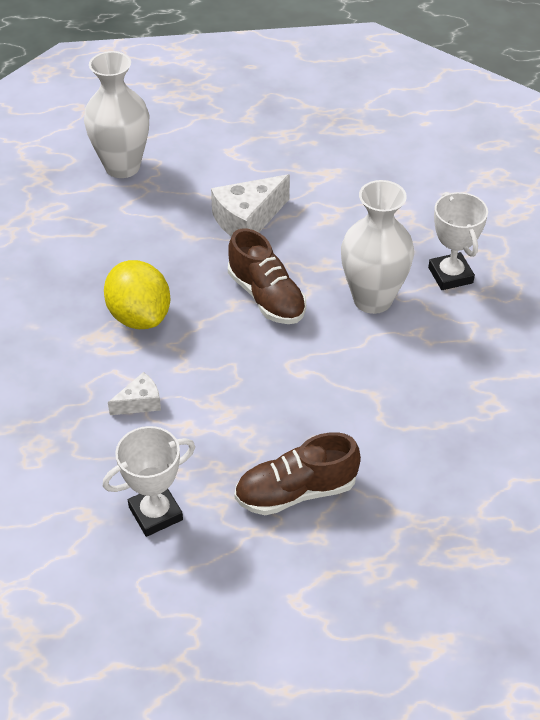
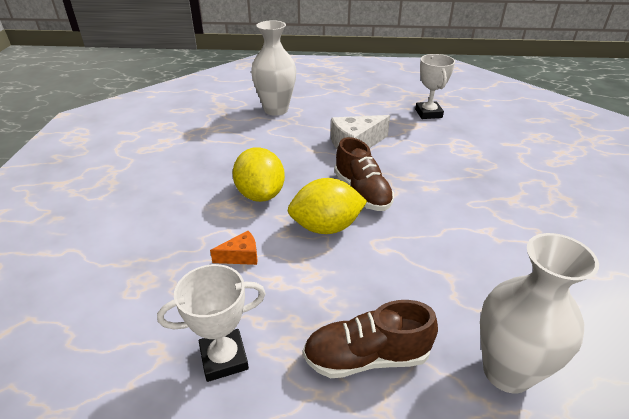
camera: 10 degrees right, 10 degrees down
(140, 402) = (241, 256): white cheese -> orange cheese
(230, 352) = (326, 227): none -> yellow lemon
(372, 299) = (448, 203): white vase -> white vase (507, 371)
(450, 275) = (513, 193): white trophy -> white trophy (428, 113)

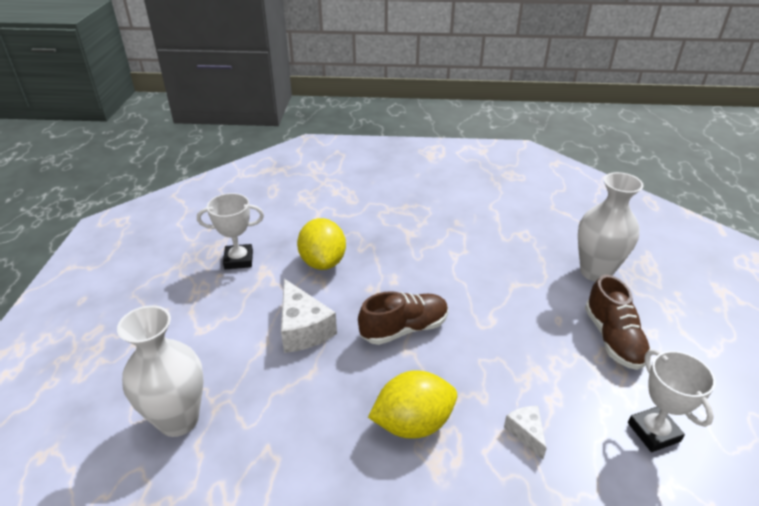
camera: 90 degrees left, 0 degrees up
(241, 256) = (526, 433): orange cheese -> white cheese
(326, 227) = (466, 360): yellow lemon -> yellow lemon (323, 262)

